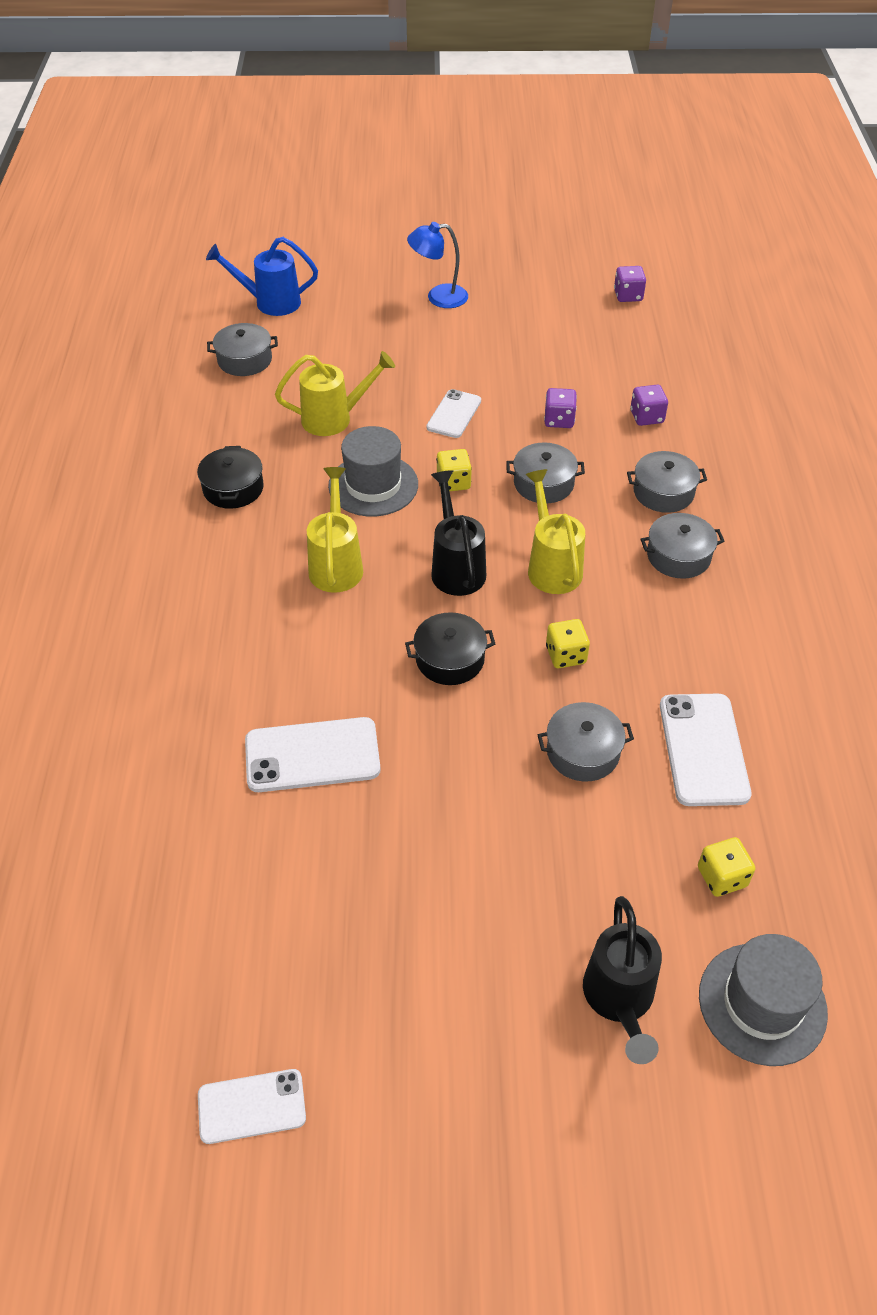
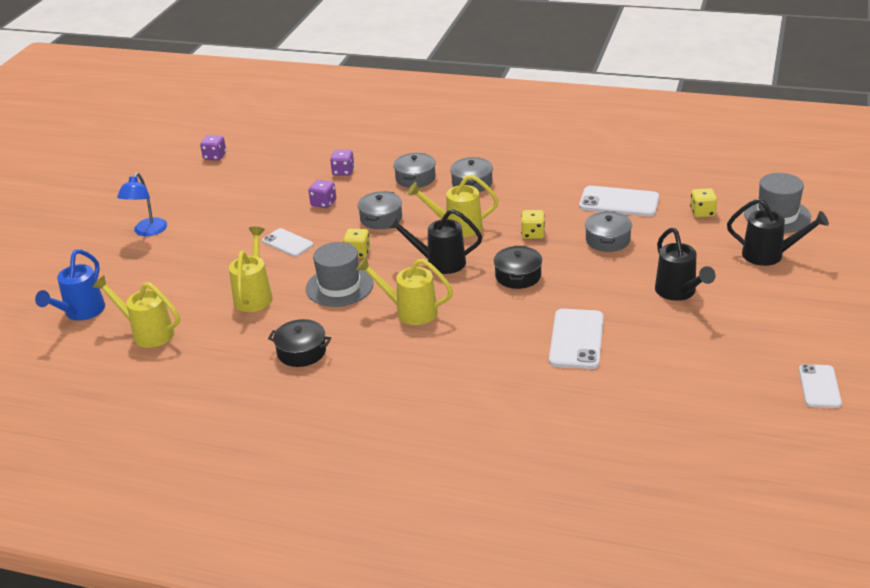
camera: 70 degrees left, 15 degrees down
(245, 360) = (148, 333): grey pot -> yellow watering can
(464, 870) = (678, 292): none -> black watering can

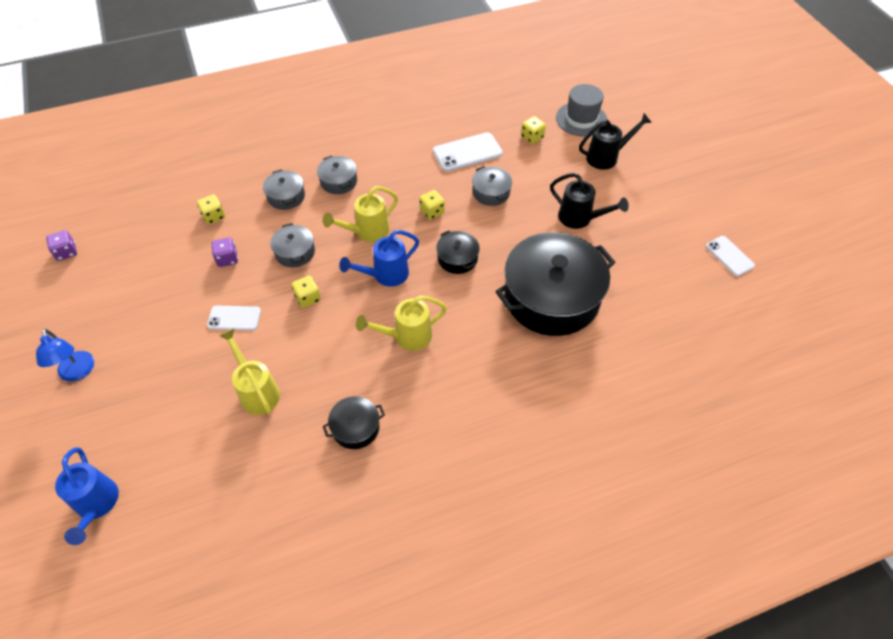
camera: 40 degrees left, 20 degrees up
(148, 333) = (191, 489): yellow watering can -> none
(339, 286) = (325, 341): grey hat -> none
(343, 171) = (214, 216): purple dice -> yellow dice
(440, 262) = (386, 275): black watering can -> blue watering can
(576, 339) = (551, 297): white phone -> black pot

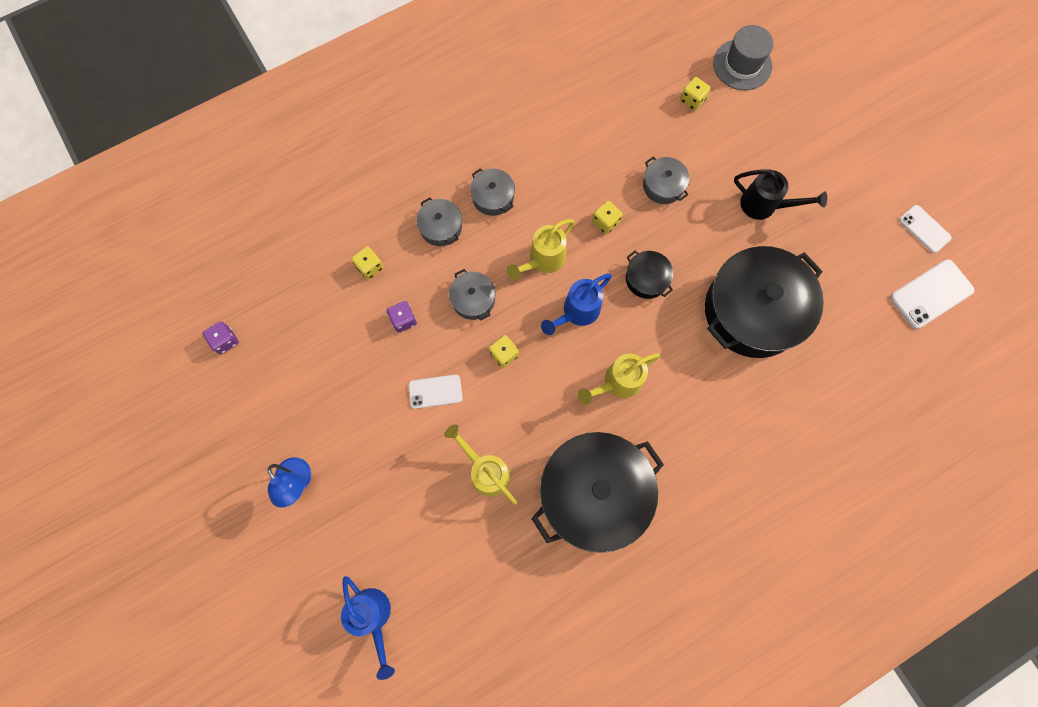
camera: 10 degrees left, 20 degrees up
(355, 428) = (594, 493): black pot -> black pot, size x2.27
(467, 152) = (625, 133): white phone -> white phone (931, 294)
(606, 157) = (779, 116): black watering can -> none

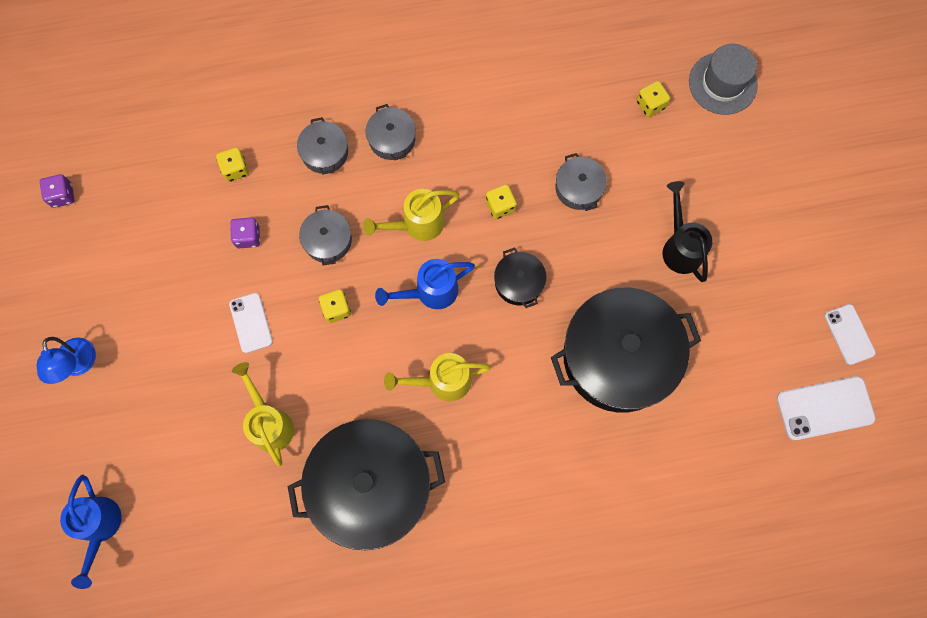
camera: 20 degrees right, 0 degrees up
(435, 391) = (251, 323): white phone -> white phone turned 60 degrees clockwise
(764, 205) = (680, 247): black watering can -> black watering can turned 150 degrees counterclockwise

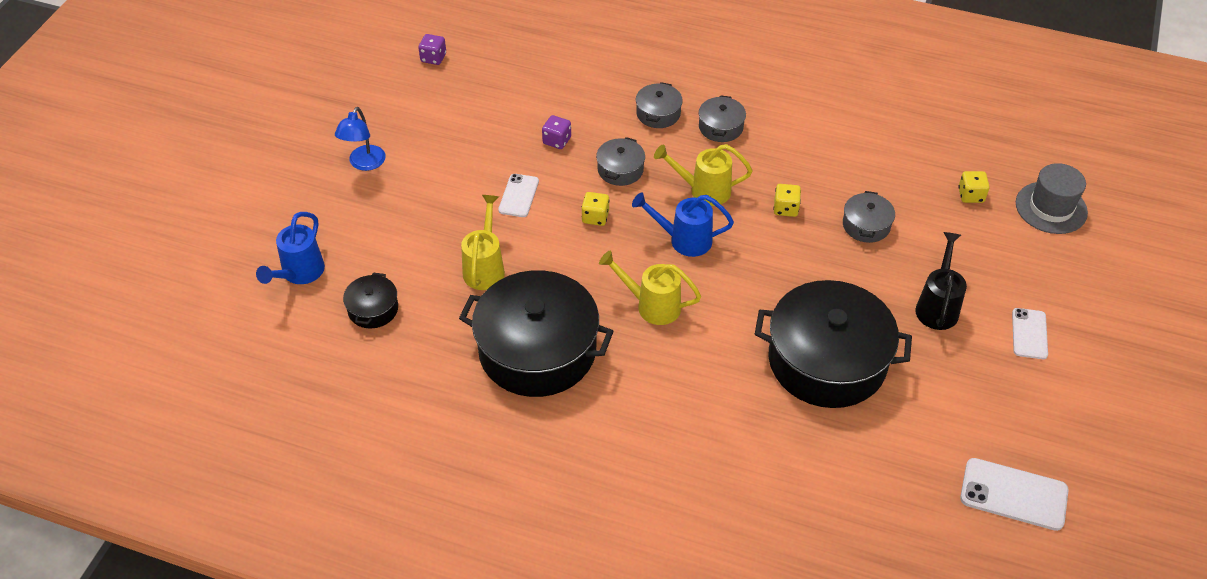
camera: 30 degrees right, 25 degrees down
(235, 169) = (578, 95): yellow dice -> none
(519, 282) = (768, 267): black pot -> black pot (373, 309)
(849, 334) = (1073, 447): white phone -> white phone (1029, 334)

